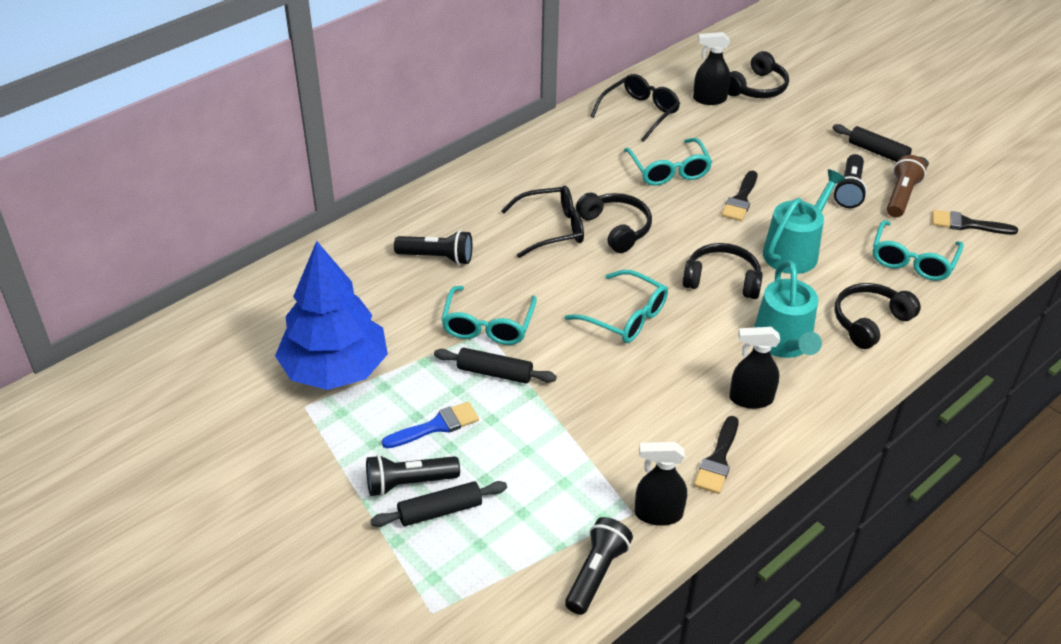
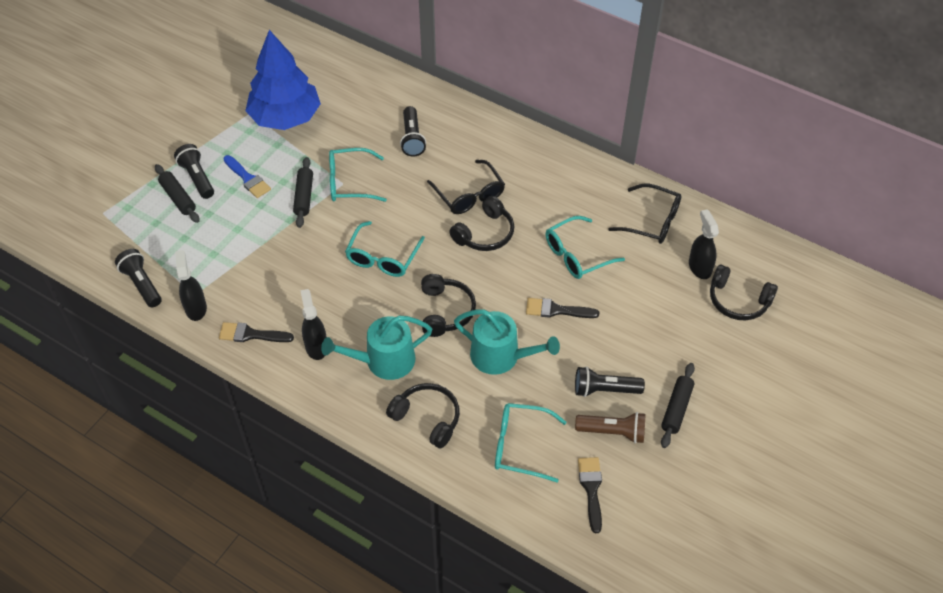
camera: 75 degrees right, 10 degrees up
(596, 573) = (142, 284): black flashlight -> black flashlight turned 135 degrees counterclockwise

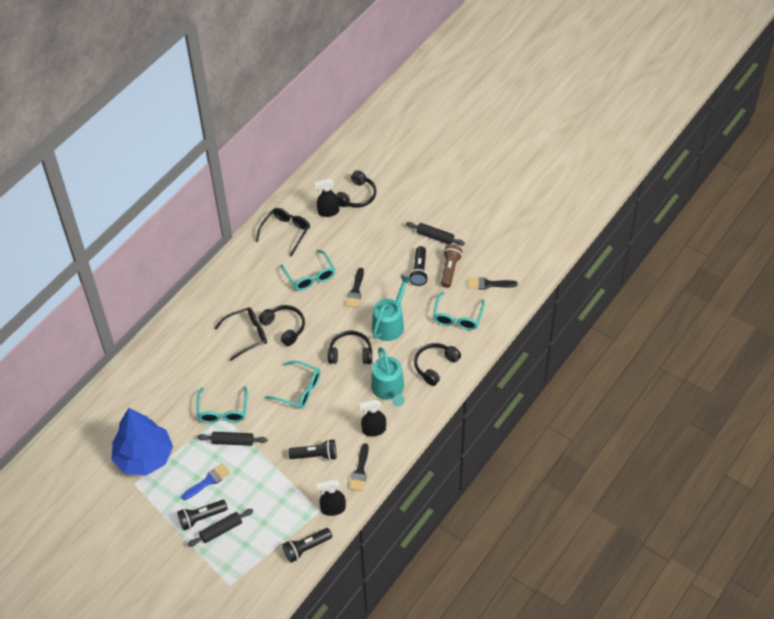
camera: 85 degrees left, 0 degrees up
(412, 138) = (183, 369): black flashlight -> black flashlight (315, 455)

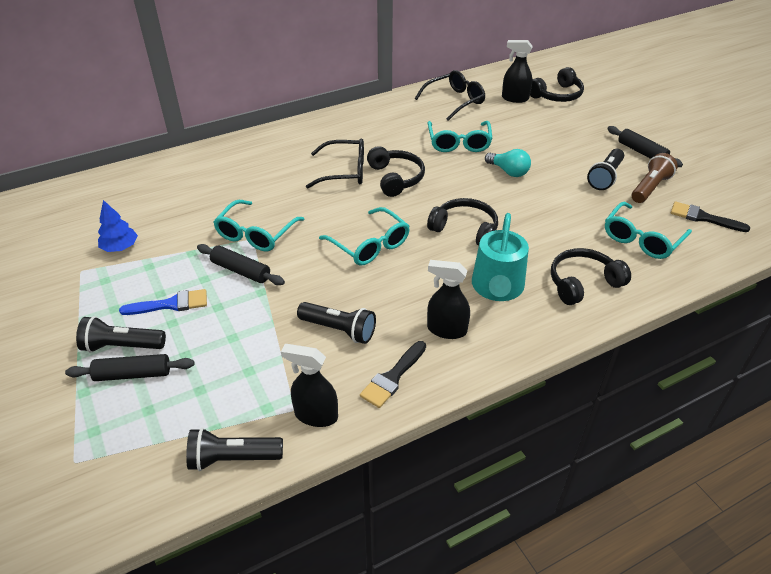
camera: 25 degrees right, 10 degrees down
(144, 457) = (120, 247): blue tree -> blue tree, size x0.43
(355, 291) = (508, 171): black brush -> turquoise light bulb
(390, 324) = (537, 216): turquoise watering can -> none

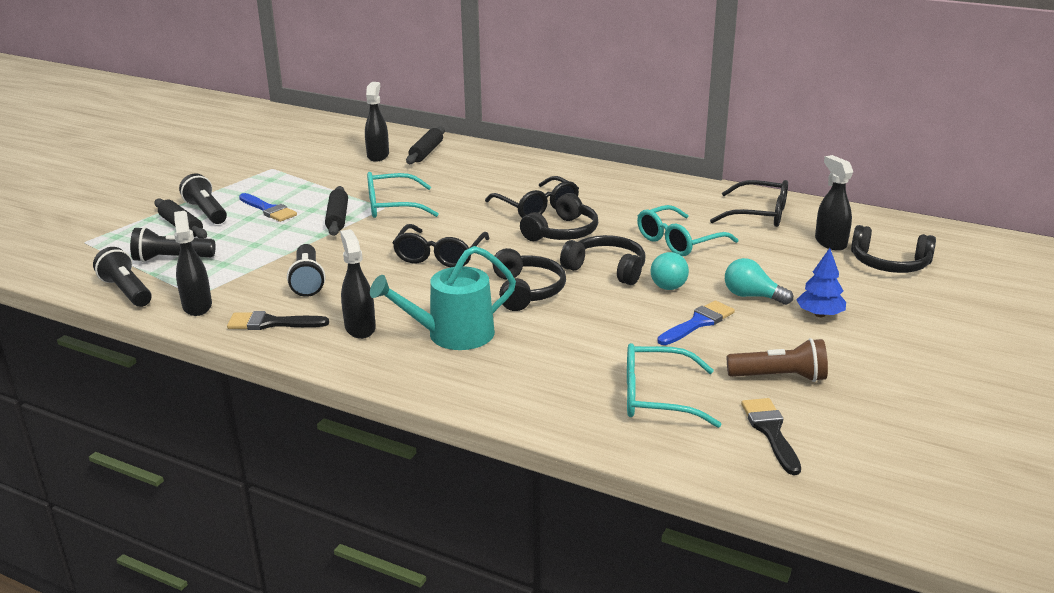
camera: 55 degrees right, 15 degrees down
(120, 247) = (313, 169): blue tree -> blue tree (819, 314)
(146, 203) = (378, 155): none -> black spray bottle
(370, 245) = (439, 255): turquoise glasses -> black glasses
(553, 152) = (752, 296): none -> turquoise light bulb
(568, 185) = (698, 323): none -> blue brush
(583, 283) = (520, 380): black headphones -> black headphones (606, 269)
(605, 177) = (753, 342): black flashlight -> black flashlight (172, 259)
(641, 152) = (855, 352): black rolling pin -> black rolling pin (426, 152)

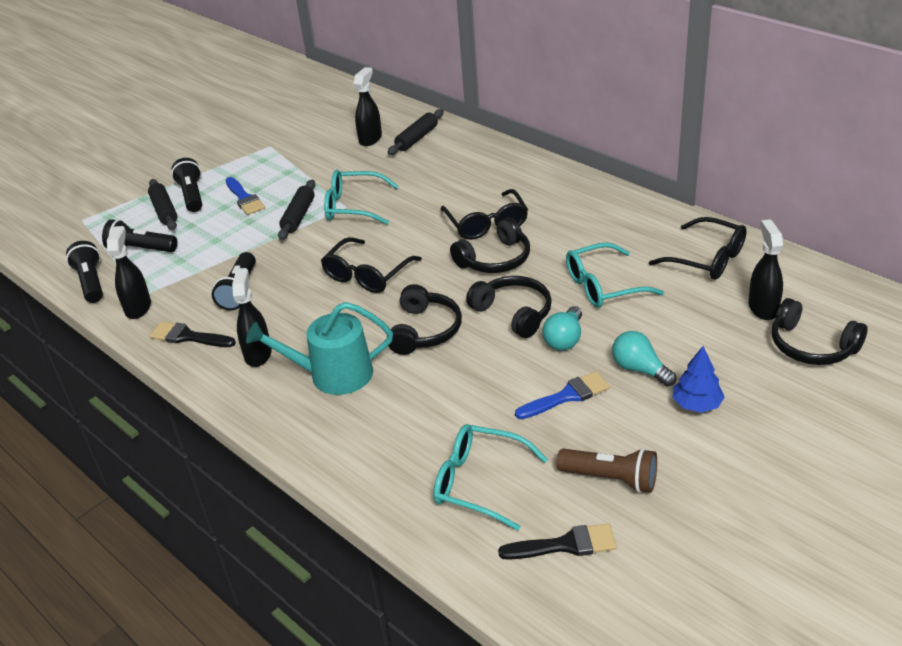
camera: 20 degrees right, 10 degrees up
(770, 431) = (565, 545): black brush -> black brush turned 75 degrees clockwise

